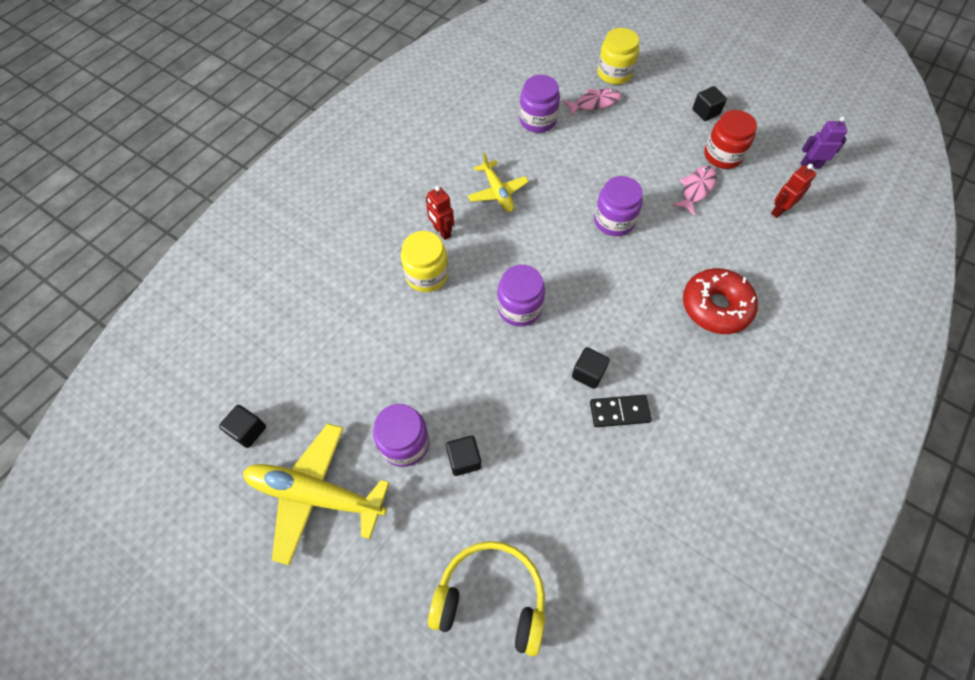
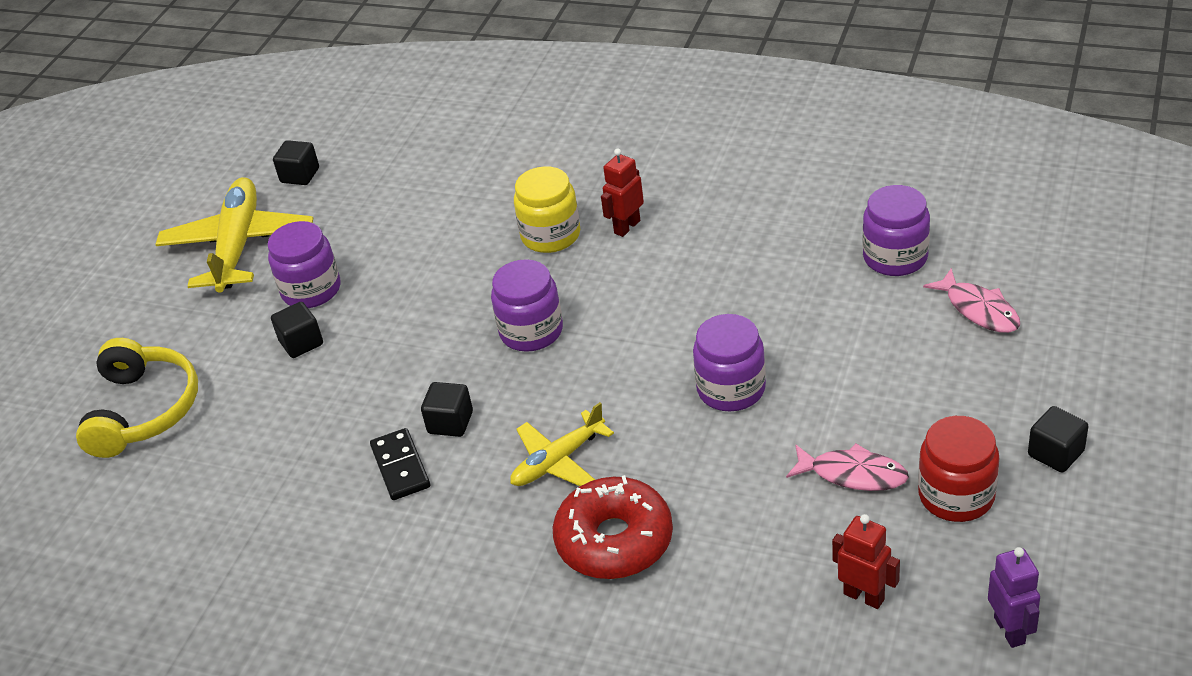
camera: 80 degrees right, 20 degrees down
(497, 192) = (724, 257): yellow plane -> yellow plane (558, 461)
(614, 73) = (1072, 316): yellow jar -> none

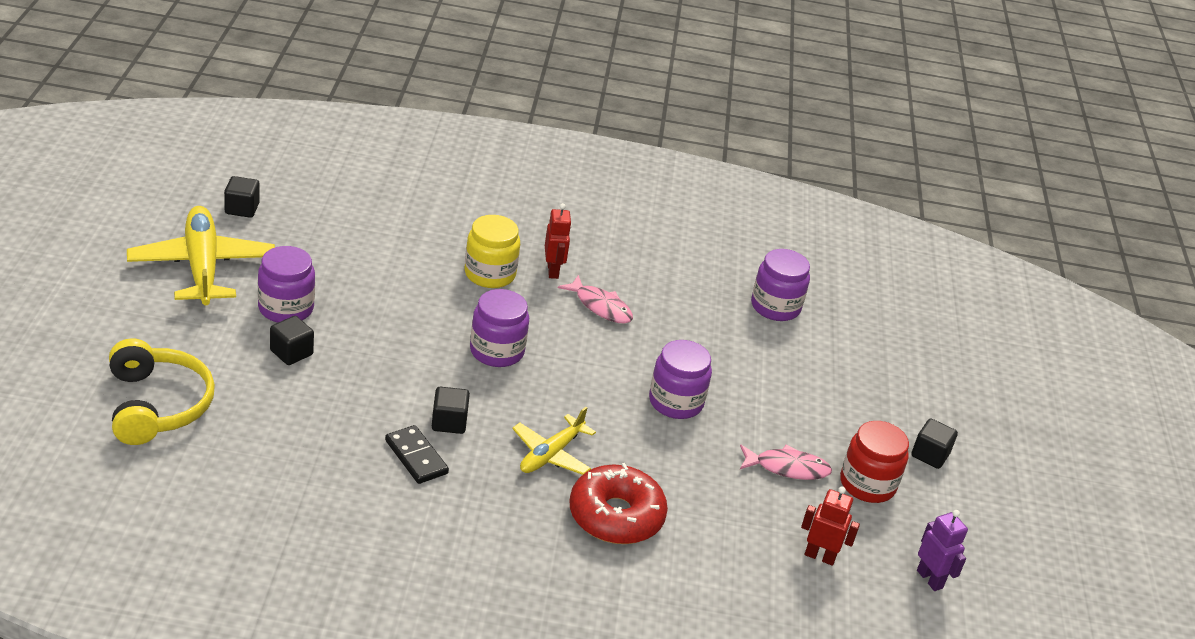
camera: 25 degrees left, 5 degrees down
(627, 227) = (553, 271): red robot -> red robot turned 150 degrees clockwise
(978, 309) = (848, 349): pink fish -> pink fish (600, 306)

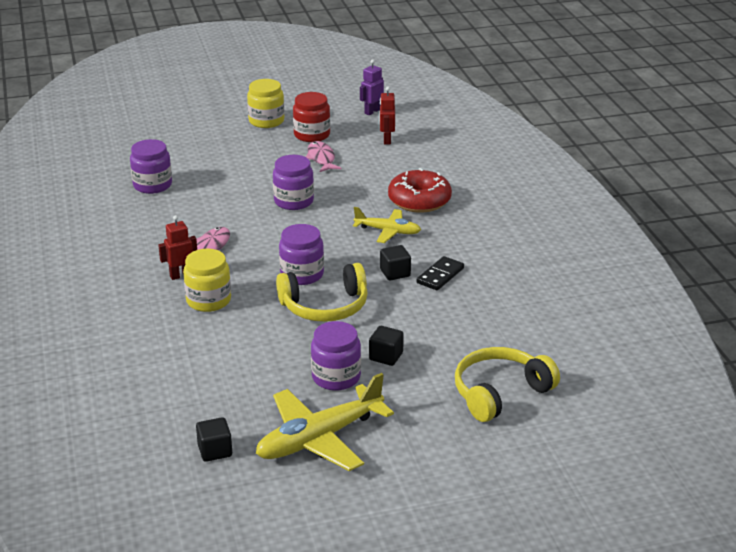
camera: 105 degrees left, 5 degrees down
(418, 345) = (325, 306): none -> yellow headphones
(930, 455) = (266, 121): black cube -> yellow jar

